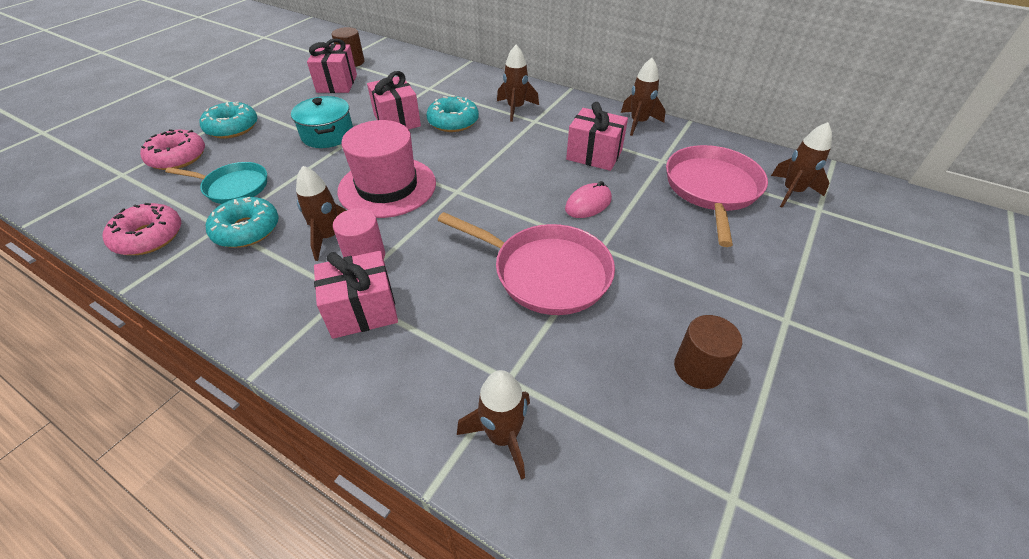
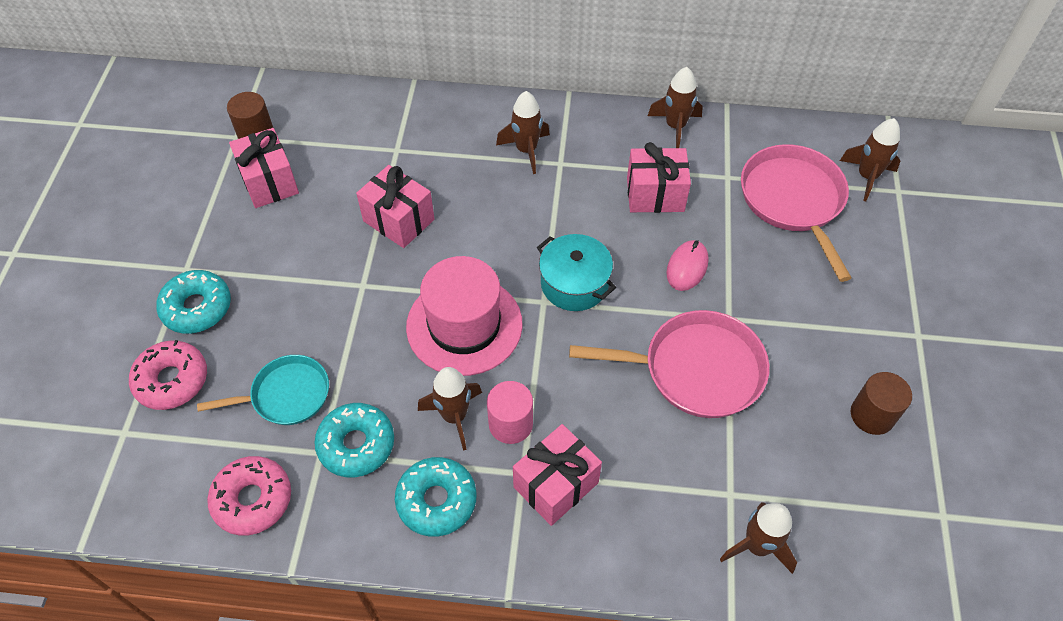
camera: 25 degrees left, 10 degrees up
(327, 135) = (331, 274): turquoise pot -> turquoise pot (574, 284)
(453, 122) = (467, 198): turquoise donut -> turquoise donut (436, 500)

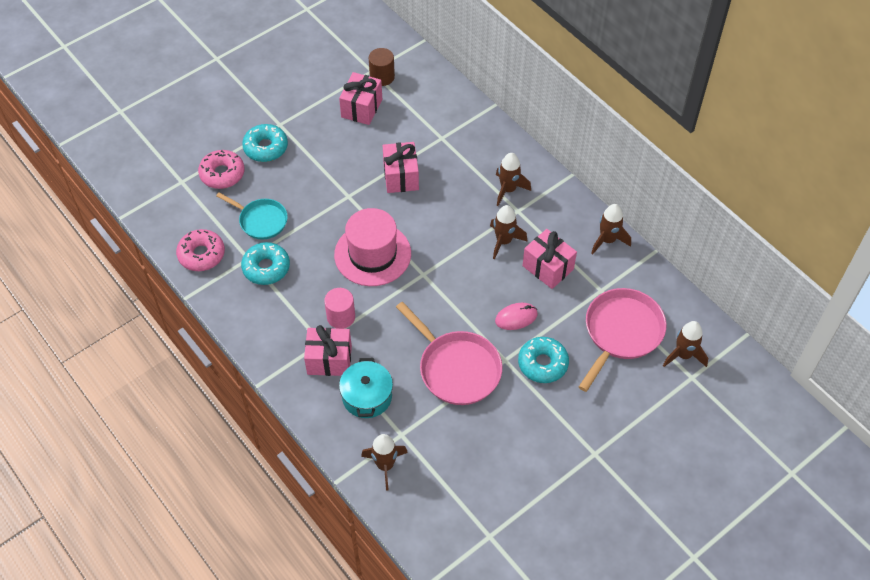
camera: 45 degrees right, 0 degrees up
(436, 500) = (272, 321): turquoise donut -> turquoise donut (542, 363)
(454, 416) = (320, 292): brown rocket -> brown rocket (503, 241)
(574, 284) = (448, 278): turquoise pot -> turquoise pot (367, 396)
(872, 415) = (516, 465): brown cylinder -> none

